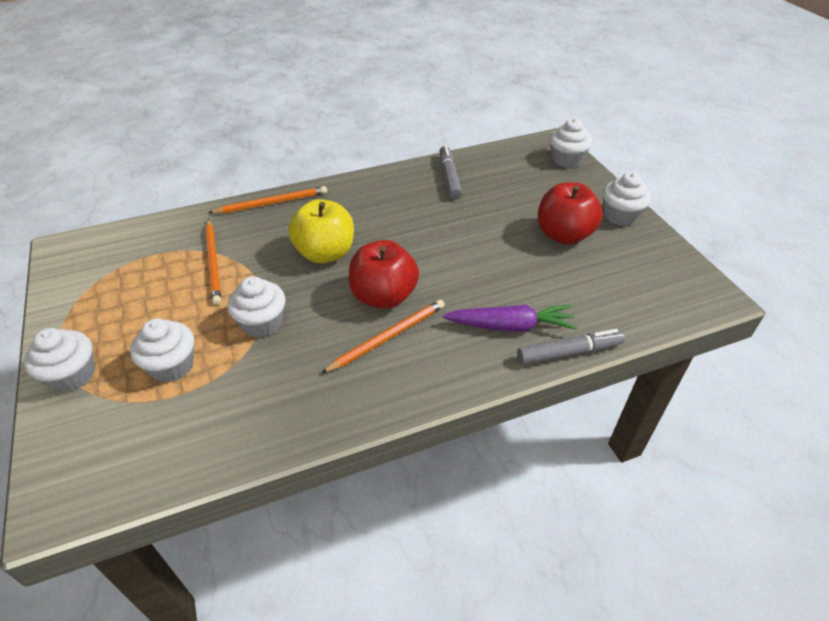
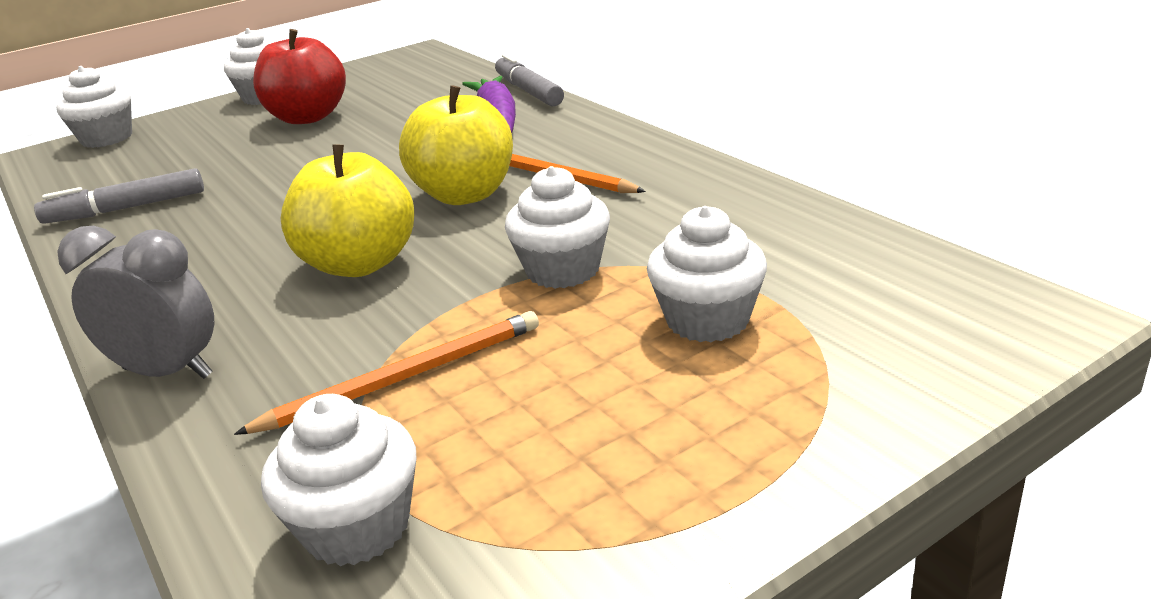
camera: 100 degrees left, 15 degrees down
(72, 375) = (811, 425): white cupcake -> white cupcake (357, 527)
(272, 203) = (168, 372): orange pencil -> grey clock
(383, 296) = (465, 194): red apple -> yellow apple

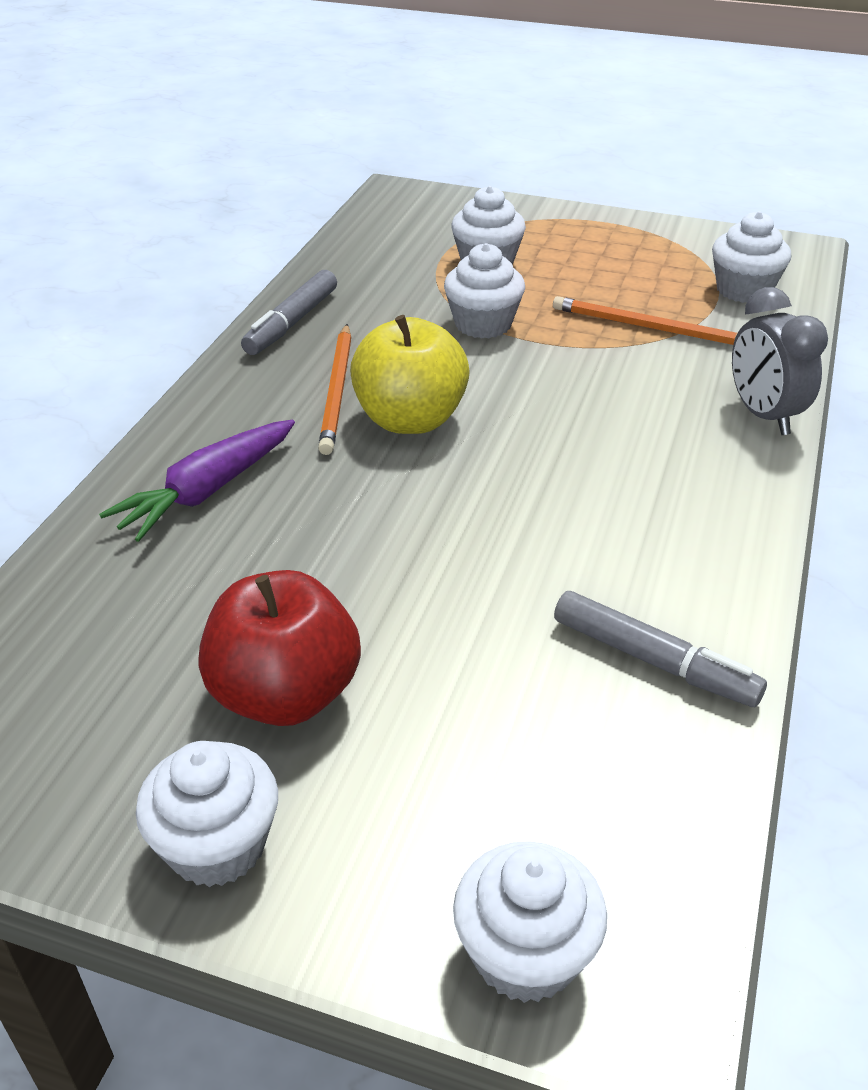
camera: 130 degrees left, 10 degrees up
(360, 264) = (566, 412): yellow apple -> none
(528, 91) = (95, 511): grey marker -> grey marker (291, 323)

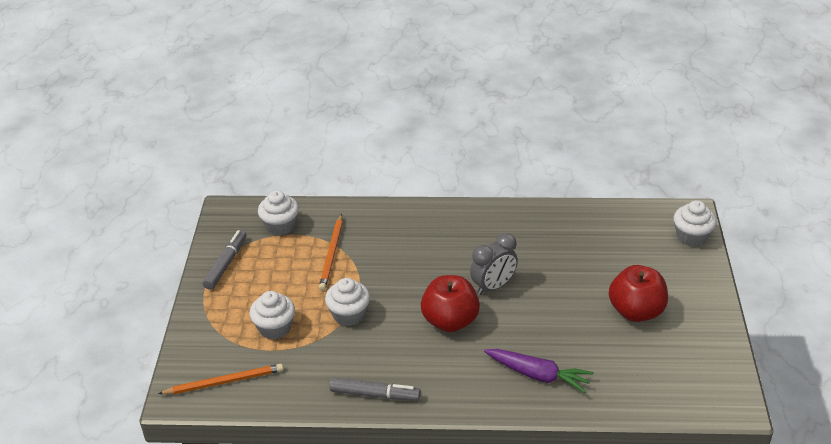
camera: 105 degrees left, 0 degrees up
(217, 845) = (703, 307): white cupcake -> none
(337, 391) = (437, 354): orange pencil -> orange pencil (224, 382)
(410, 419) = (450, 321): yellow apple -> red apple
(653, 661) = (566, 226): grey marker -> grey marker (226, 264)
(763, 415) = (398, 212): grey clock -> grey clock (493, 286)

